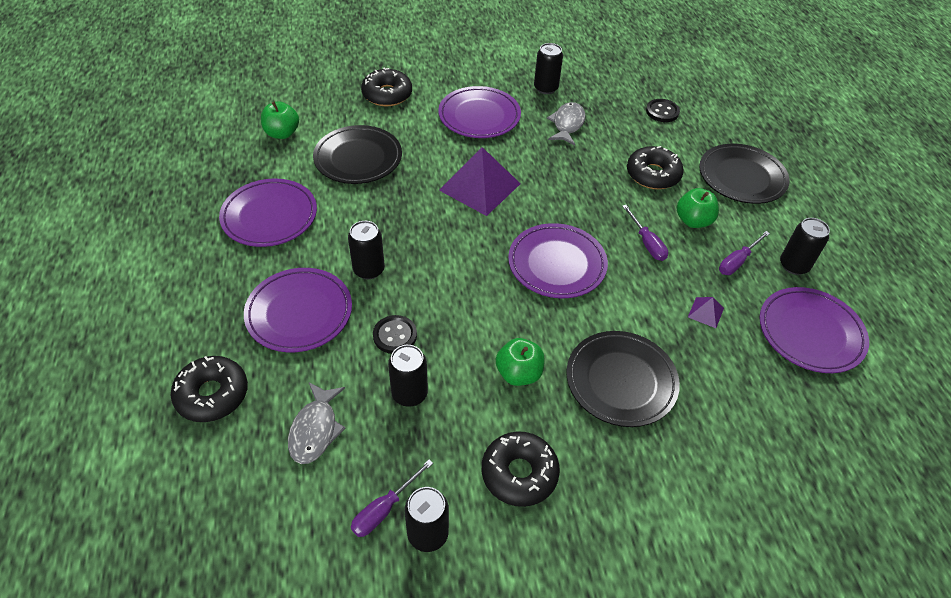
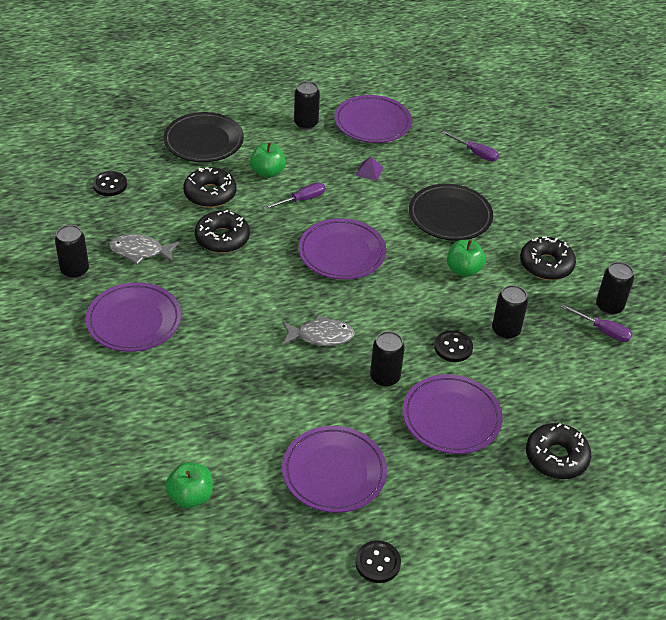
camera: 100 degrees left, 5 degrees down
(166, 229) = (377, 563): none -> black button
(315, 429) = (559, 381): grey fish -> grey fish (321, 336)
(358, 158) = (225, 414): black plate -> none
(387, 94) = (99, 408): black donut -> black donut (222, 238)
(480, 186) = (251, 310): purple pyramid -> none
(737, 261) = (309, 151): purple screwdriver -> purple screwdriver (475, 153)

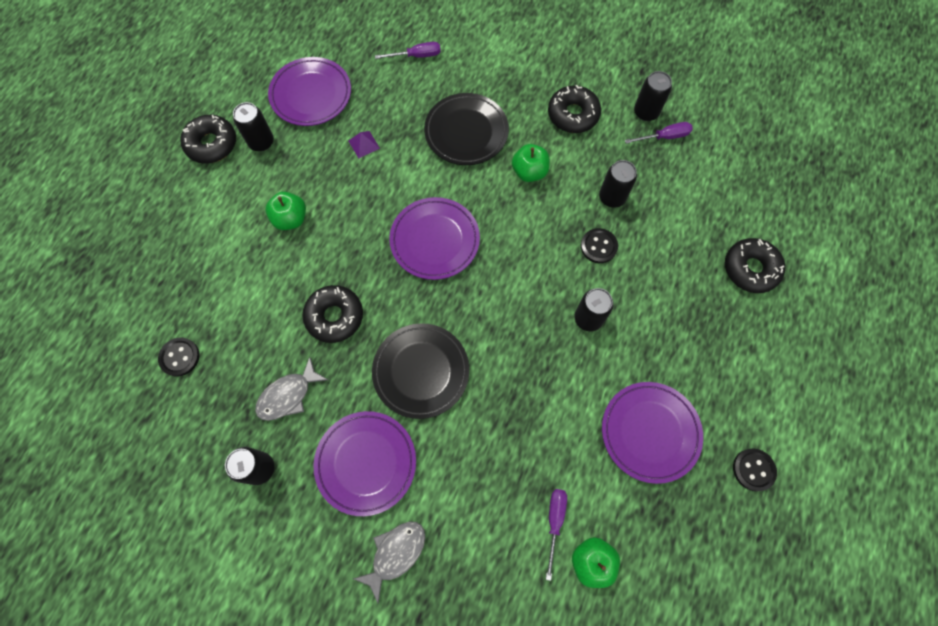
camera: 45 degrees left, 25 degrees up
(204, 141) = (202, 237): black plate -> black plate (421, 371)
(210, 194) = (272, 284): black donut -> black donut (212, 144)
(301, 200) = (348, 220): purple screwdriver -> purple screwdriver (554, 522)
(321, 336) = (508, 329): grey fish -> grey fish (395, 553)
(451, 417) = (663, 306): purple plate -> none

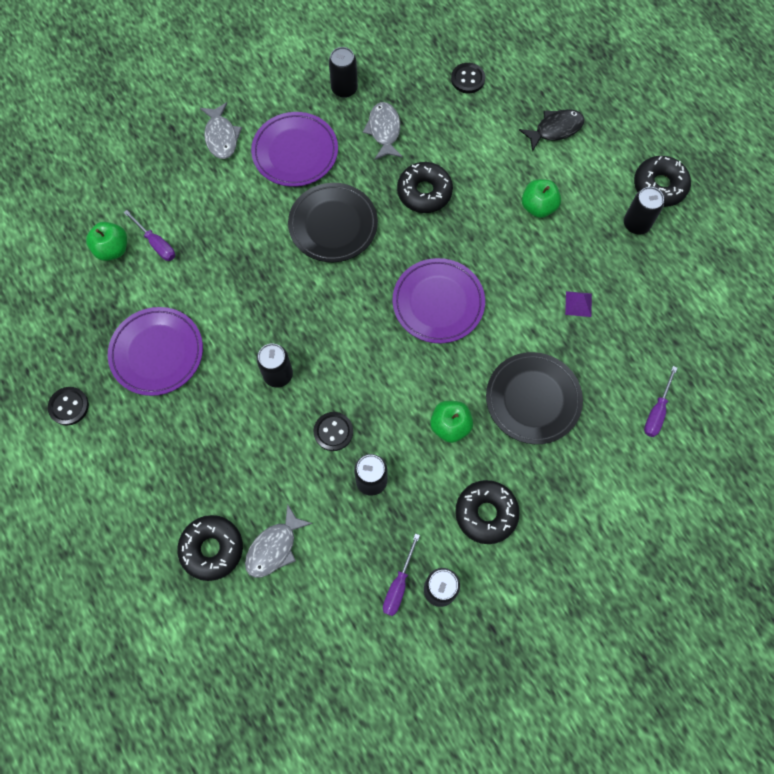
camera: 125 degrees right, 0 degrees up
(197, 250) = (555, 129): none -> black fish
(311, 94) = (666, 291): purple plate -> none
(711, 228) = (274, 547): none -> grey fish

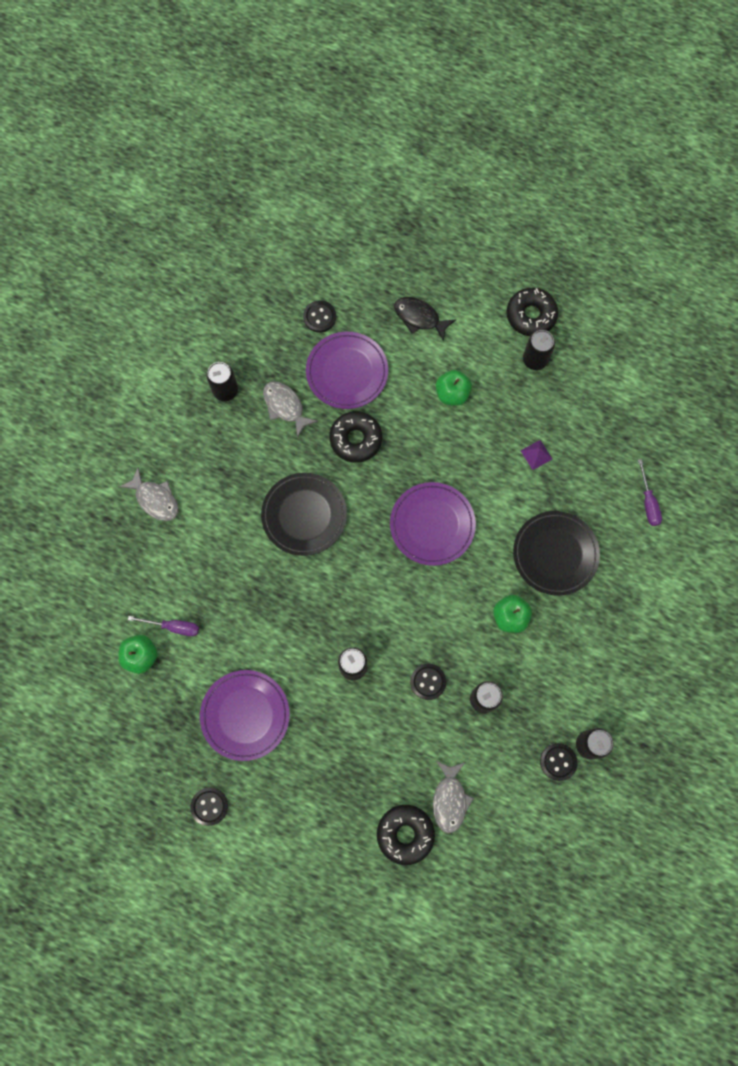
camera: 35 degrees left, 5 degrees up
(295, 152) = (227, 473): purple plate -> purple plate (347, 372)
(398, 585) = (558, 762): purple screwdriver -> black button
(486, 513) = (582, 665): black donut -> none
(555, 129) = (419, 318): black fish -> black fish turned 90 degrees counterclockwise

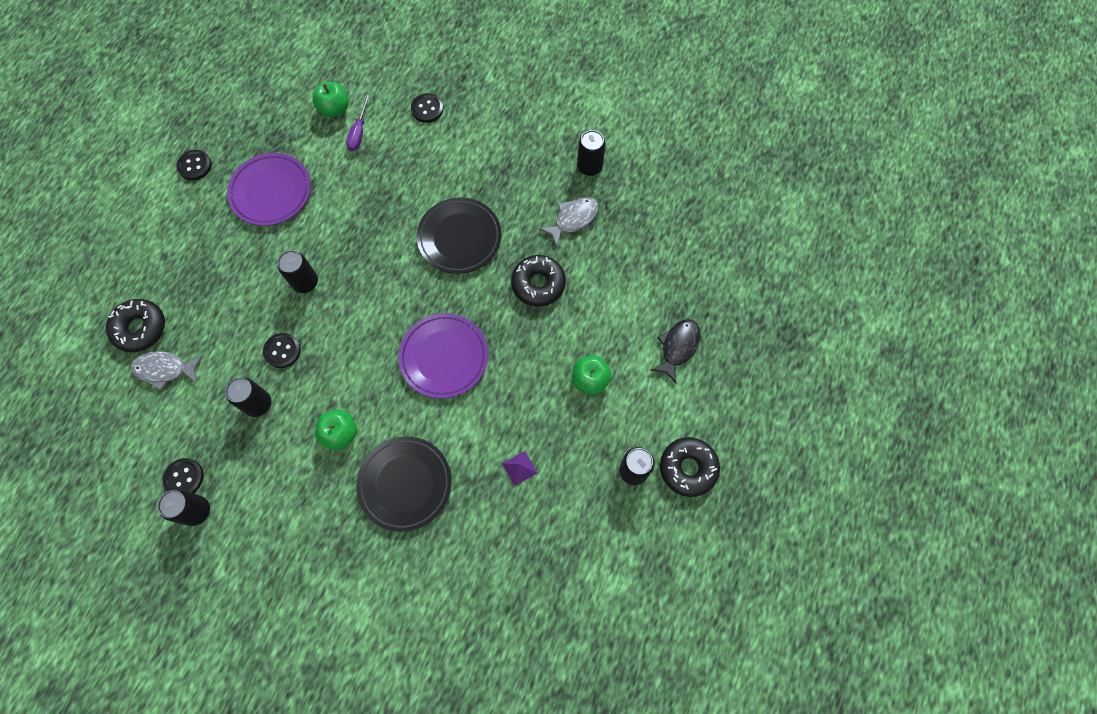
camera: 90 degrees right, 5 degrees down
(155, 499) = (480, 113): grey fish -> none
(319, 317) = (673, 249): black button -> black button (427, 109)
(347, 372) = (612, 275): purple plate -> none
(648, 502) = (460, 595): purple screwdriver -> none

